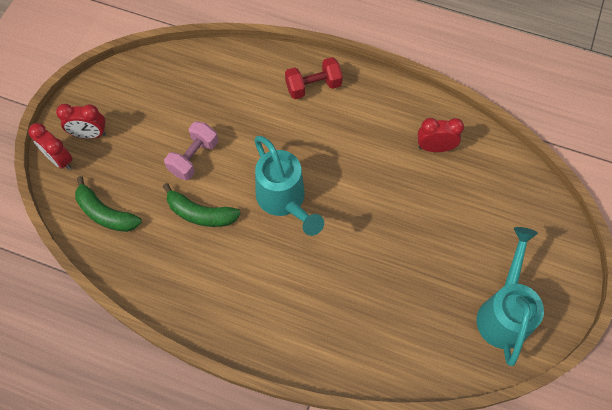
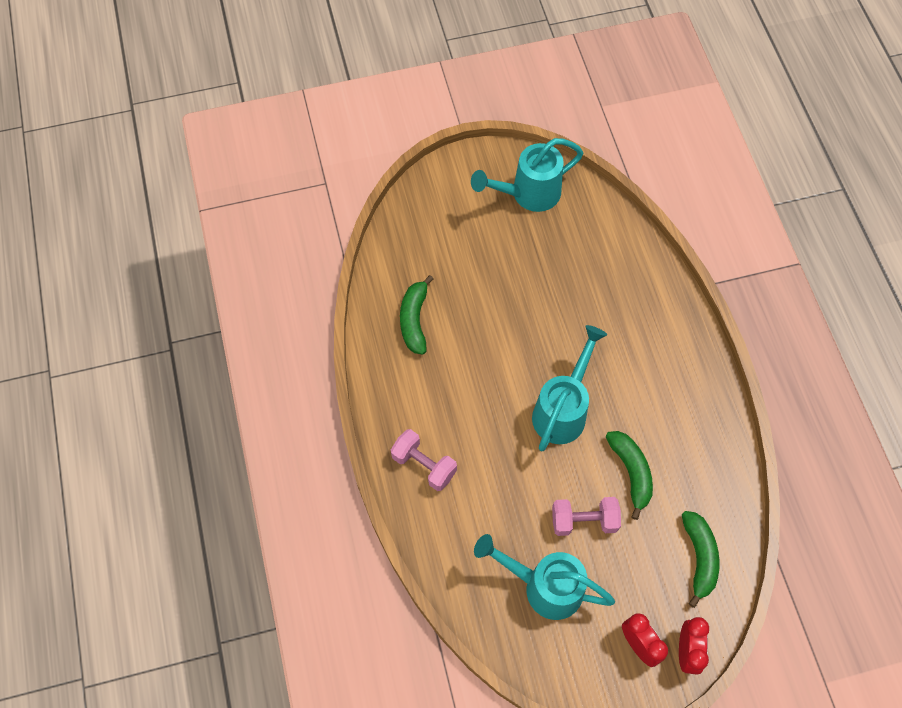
camera: 125 degrees left, 0 degrees up
(174, 104) = (543, 586): none -> turquoise watering can
(313, 86) = (424, 465): red dumbbell -> pink dumbbell
(435, 147) = (414, 320): red clock -> green banana

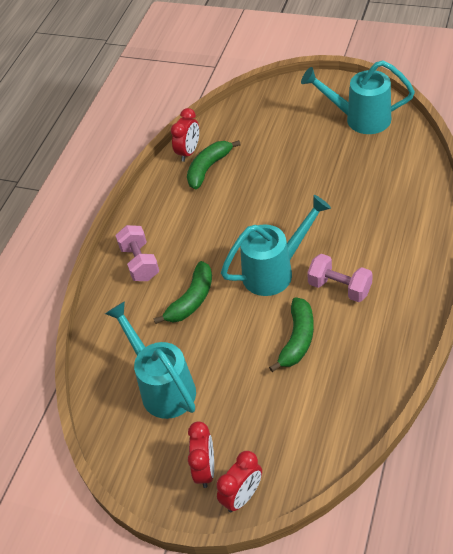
camera: 40 degrees right, 15 degrees down
(379, 309) = (189, 152): none -> red clock
(584, 521) = (231, 356): pink dumbbell -> pink dumbbell (339, 288)
(699, 558) = (308, 430): green banana -> green banana (191, 300)

